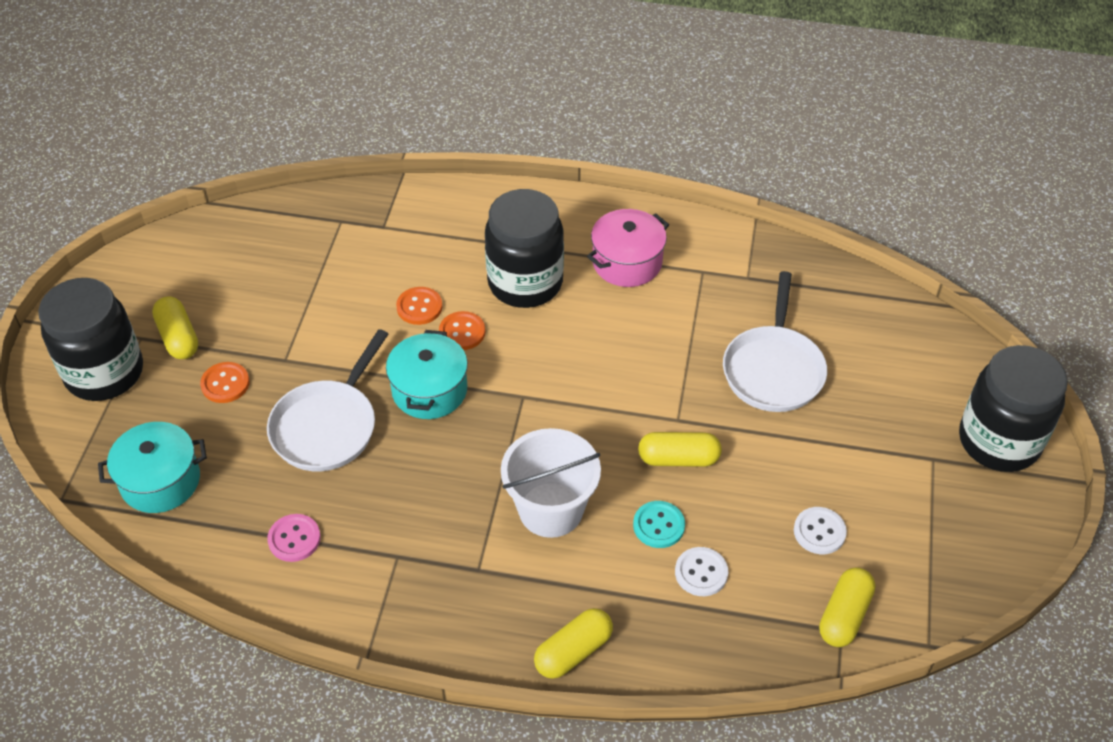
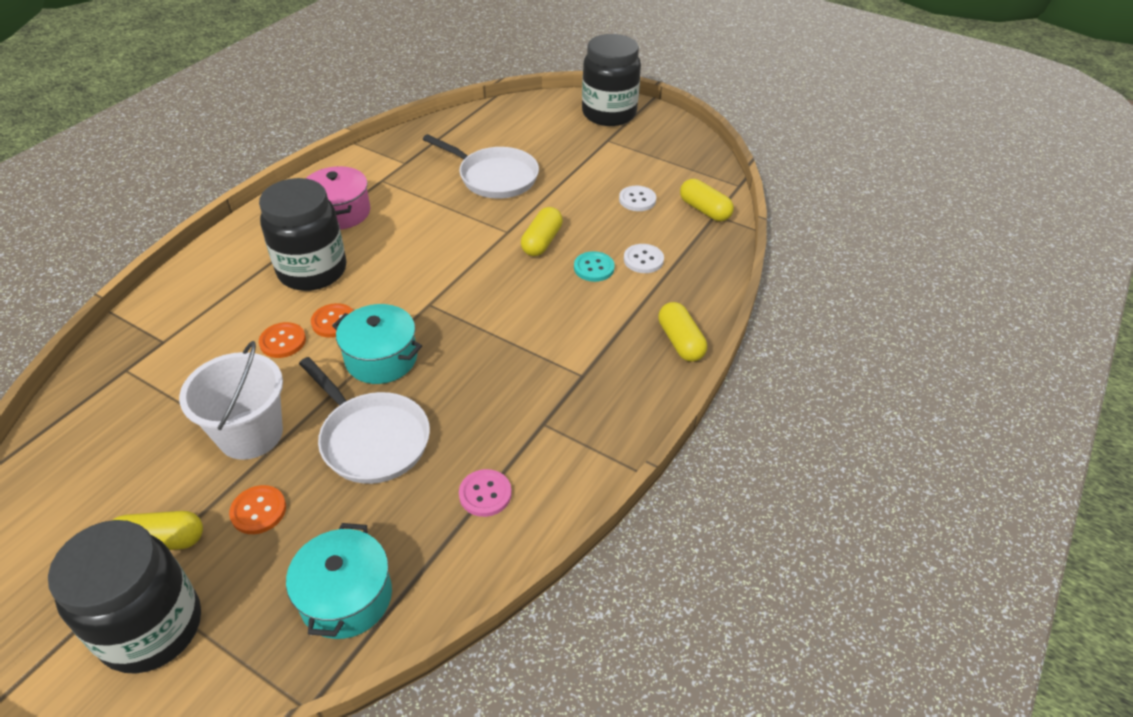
camera: 70 degrees left, 5 degrees down
(551, 510) = (548, 319): white bucket -> white bucket (250, 434)

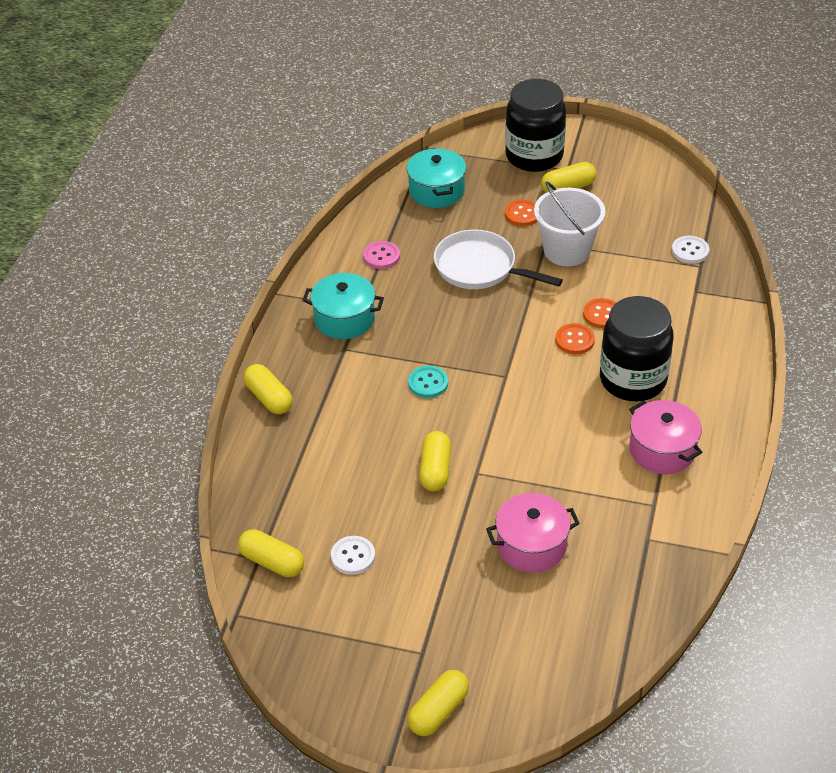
camera: 165 degrees right, 0 degrees up
(381, 358) = (513, 321): turquoise pot -> turquoise pot (344, 319)
(494, 177) = (531, 545): white pan -> pink pot
(594, 268) = (370, 453): turquoise button -> turquoise button (428, 383)
(609, 114) = (438, 711): black jar -> yellow capsule
(643, 260) = (324, 475): white button -> white button (690, 251)

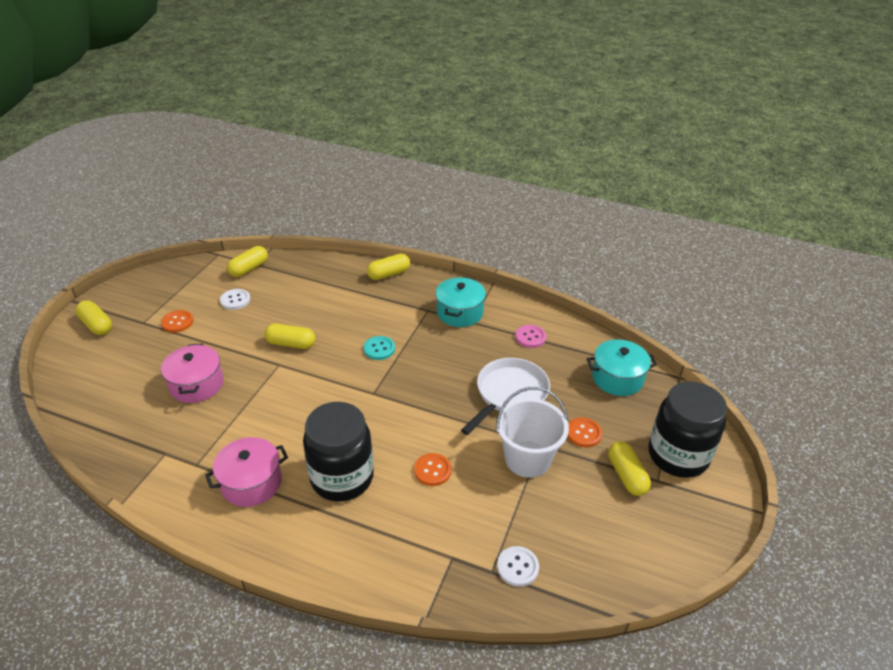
camera: 95 degrees right, 5 degrees down
(574, 340) = (404, 444): orange button -> orange button (177, 322)

